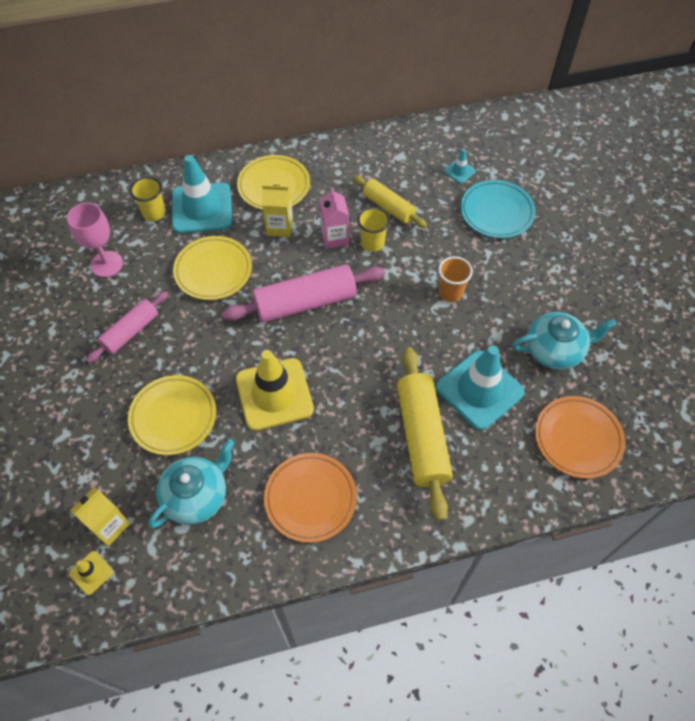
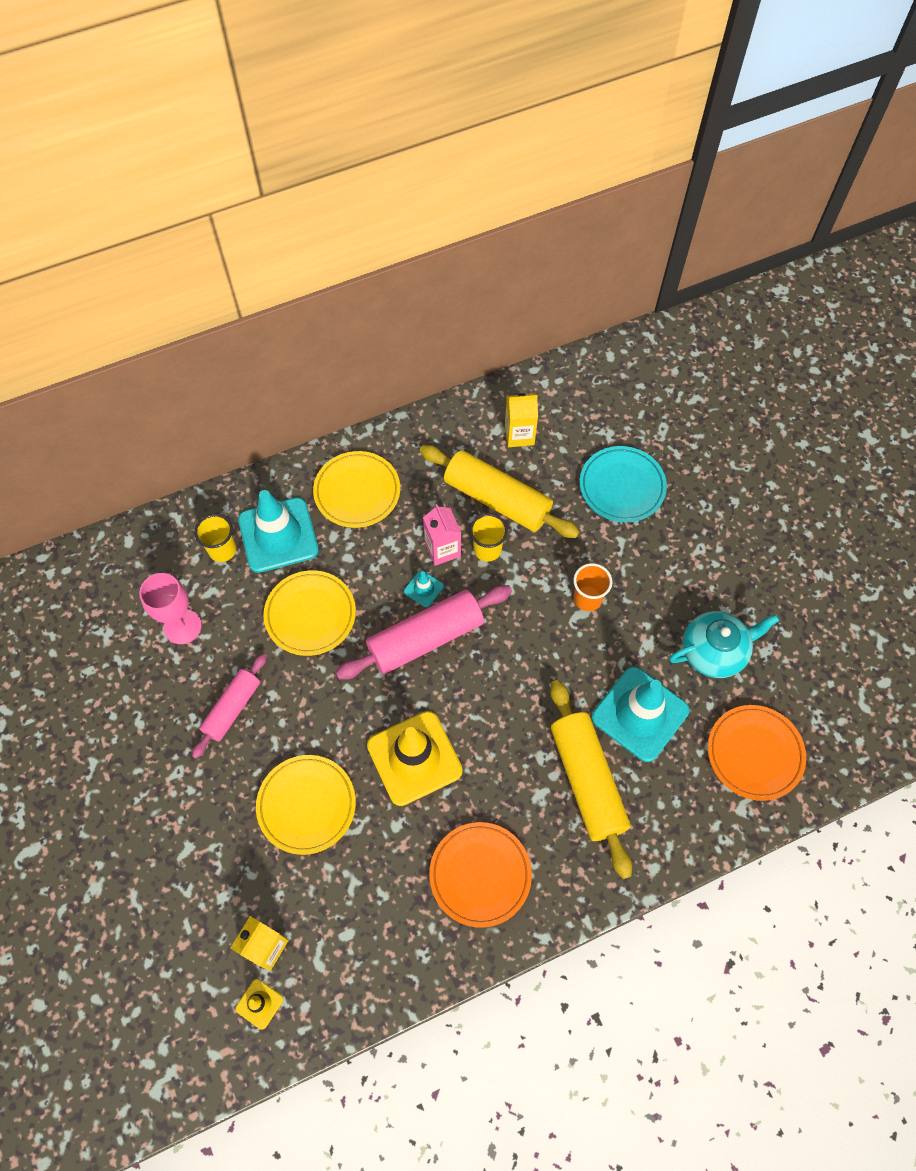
camera: 10 degrees left, 5 degrees up
(196, 496) = (354, 894): turquoise teapot -> none
(279, 227) = (375, 545): yellow carton -> yellow carton (519, 435)
(388, 207) = (497, 499): yellow rolling pin -> yellow rolling pin, size x1.63
(459, 171) = (570, 439): turquoise traffic cone -> turquoise traffic cone (424, 589)

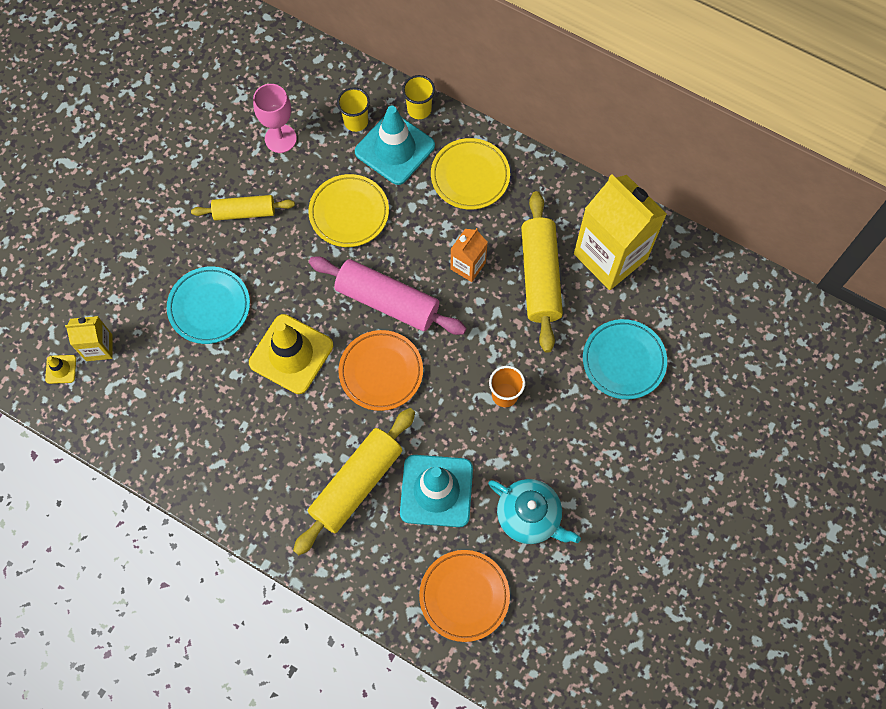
camera: 55 degrees right, 5 degrees up
(232, 708) = (244, 212): pink rolling pin -> yellow rolling pin
(307, 805) = (209, 307): yellow plate -> turquoise plate
(424, 589) = (426, 274): turquoise traffic cone -> none
(442, 549) = (468, 266): pink carton -> orange carton
(480, 875) = (236, 453): orange plate -> orange plate (381, 372)
(487, 549) = (491, 297): yellow cup -> yellow cup (419, 109)
(519, 435) = (610, 256): yellow carton -> yellow carton, size x2.06

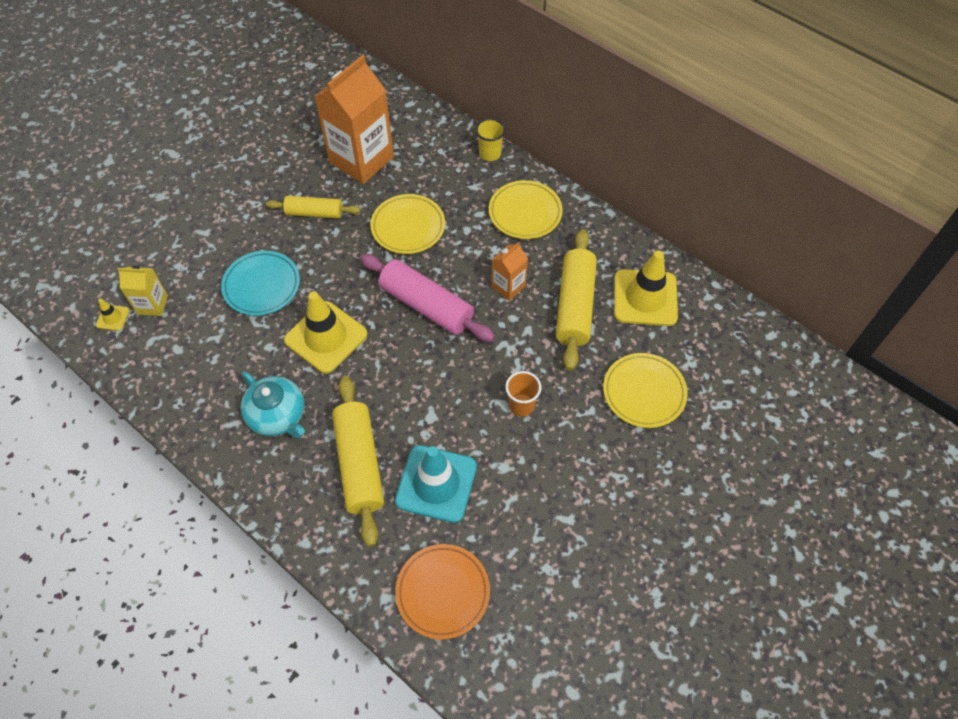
camera: 10 degrees right, 10 degrees down
(280, 138) = (361, 160): pink goblet -> orange carton
(356, 122) = (431, 155): yellow cup -> none
(356, 484) = (359, 464): yellow rolling pin -> yellow rolling pin turned 60 degrees counterclockwise
(381, 372) = (406, 366): orange plate -> none
(395, 149) = (461, 181): turquoise traffic cone -> none
(529, 516) = (524, 524): turquoise teapot -> turquoise teapot (278, 415)
(610, 256) = (645, 298): yellow carton -> yellow traffic cone
(623, 361) = (644, 392): turquoise plate -> yellow plate

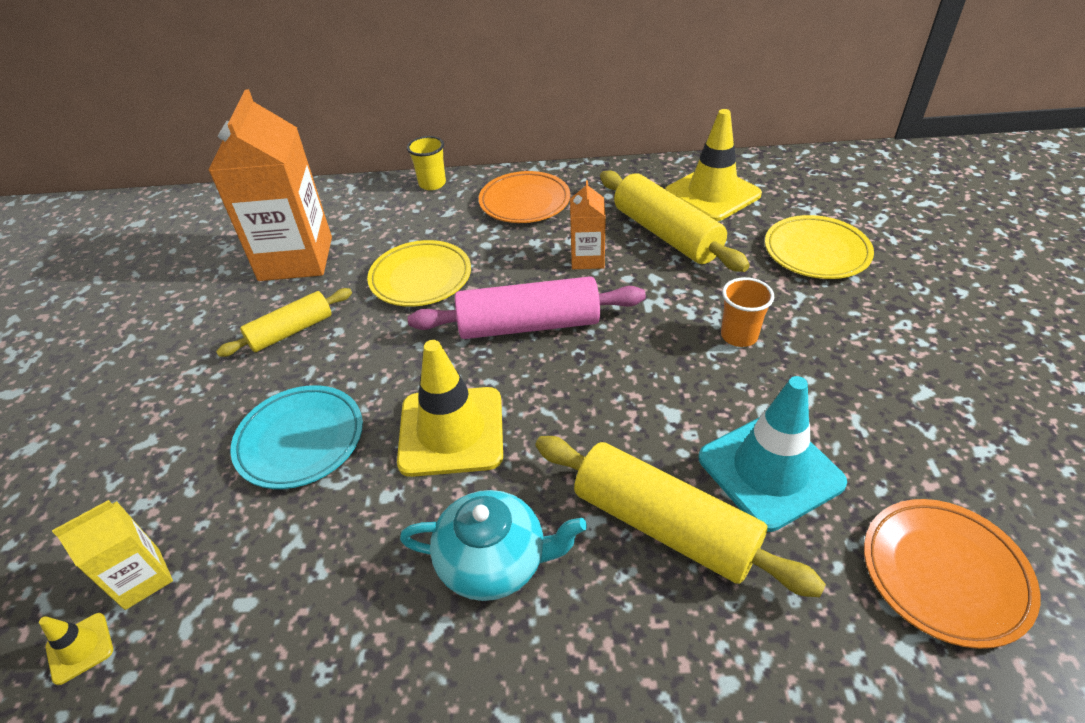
camera: 40 degrees left, 15 degrees down
(525, 213) = (524, 202): yellow plate -> orange plate

